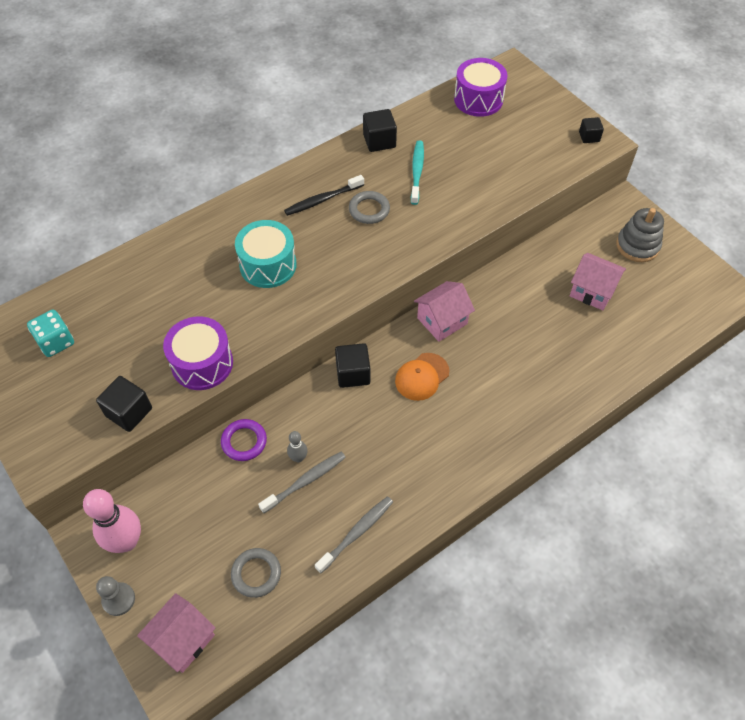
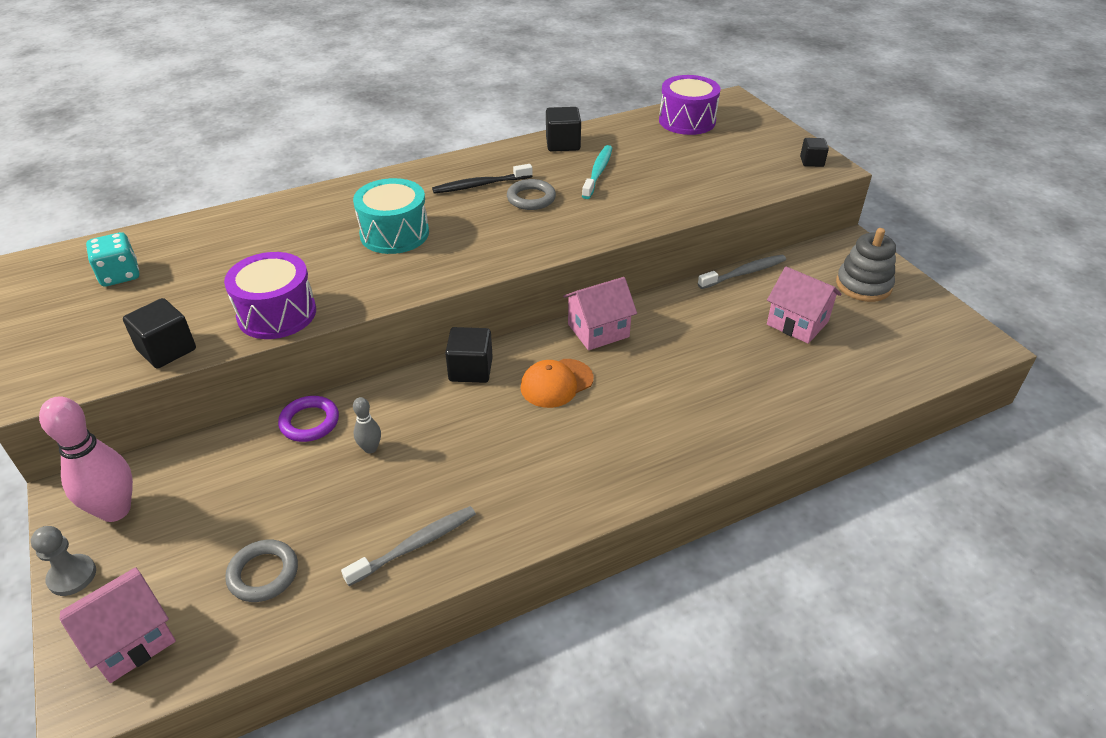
camera: 10 degrees right, 15 degrees down
(305, 481) = (369, 475): grey toothbrush -> grey toothbrush (744, 273)

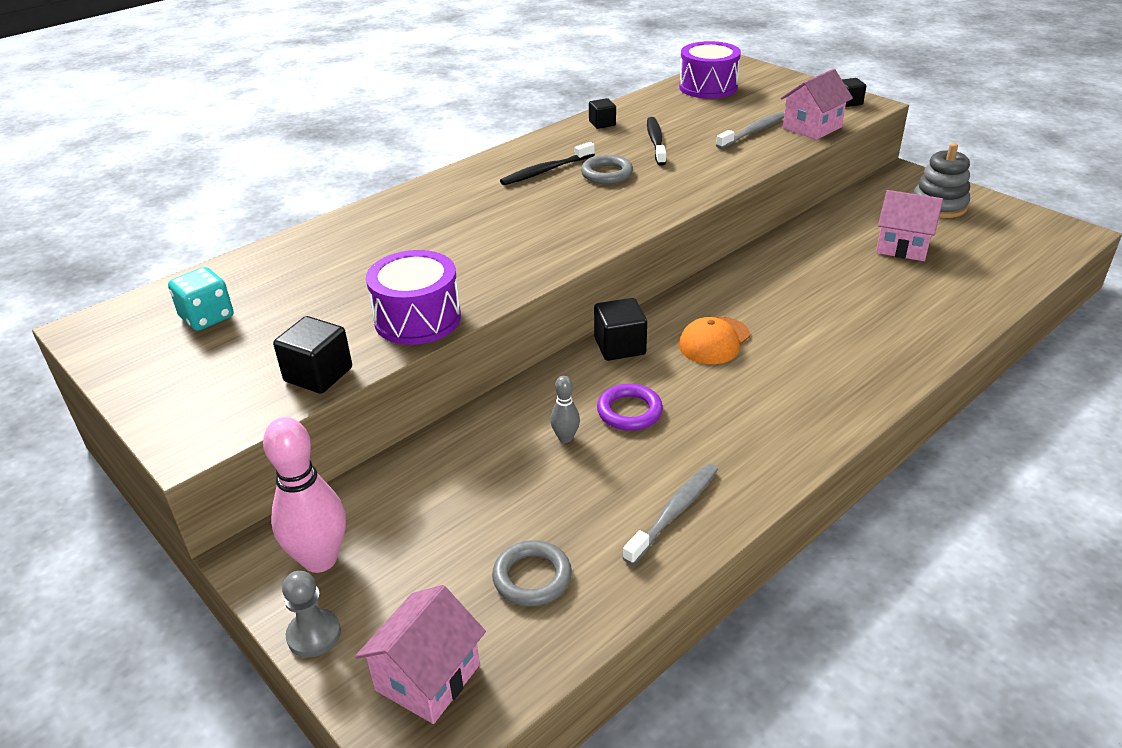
camera: 15 degrees left, 5 degrees down
(309, 422) = (483, 428): purple ring -> purple ring (629, 411)
(394, 234) = (489, 227): turquoise drum -> none
(563, 144) = (602, 123): black cube -> black cube, size x0.63
(598, 172) = (655, 141): turquoise toothbrush -> black toothbrush
(598, 330) = (722, 288): pink house -> pink house (812, 127)
(744, 273) = (825, 215): grey toothbrush -> grey toothbrush (753, 132)

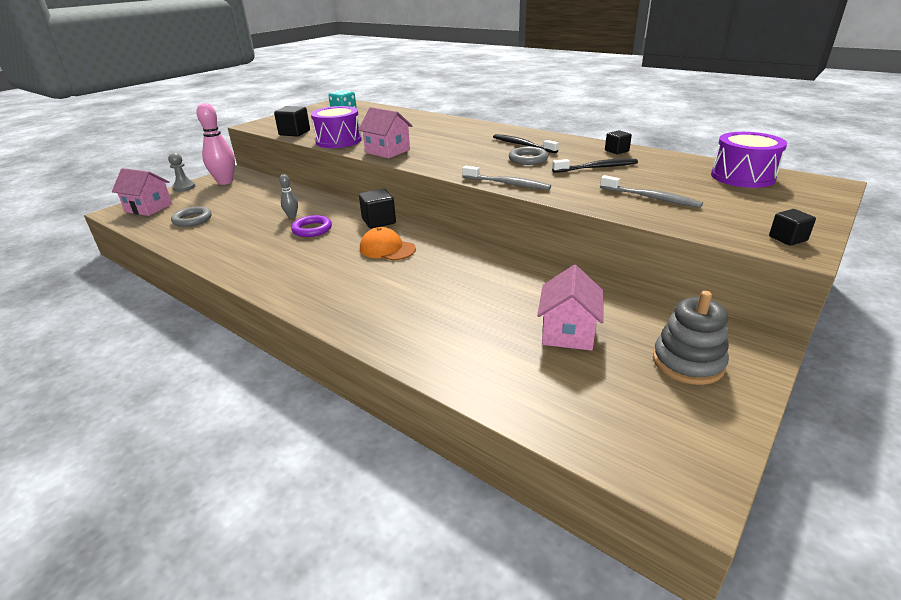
camera: 80 degrees right, 5 degrees down
(674, 512) = (221, 247): grey toothbrush -> grey toothbrush (507, 184)
(812, 127) = (689, 221): pink house -> pink house (387, 151)

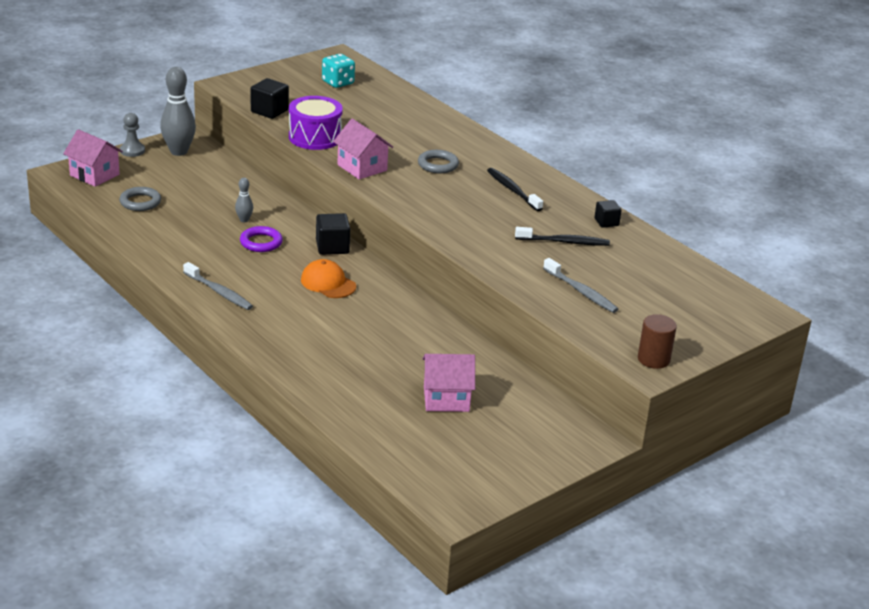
camera: 10 degrees right, 0 degrees up
(225, 182) = (179, 151): pink bowling pin -> grey bowling pin
(507, 184) = (459, 244): grey toothbrush -> grey toothbrush (219, 292)
(528, 159) = (503, 214): grey ring -> grey ring (438, 165)
(568, 332) = (446, 399): pink house -> pink house turned 60 degrees clockwise
(688, 362) = (523, 442): grey stacking toy -> none
(742, 176) = (697, 286): purple drum -> none
(787, 238) = (653, 359): black cube -> brown cylinder

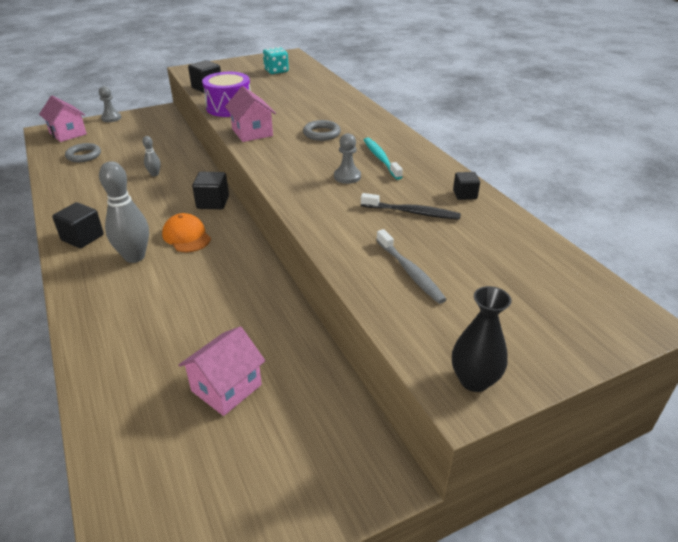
camera: 15 degrees right, 5 degrees up
(179, 151) = (145, 120): grey bowling pin -> grey bowling pin (134, 257)
(219, 292) = (82, 238): grey toothbrush -> black cube
(261, 242) = (154, 194): purple ring -> none
(446, 399) = (226, 388): pink house -> pink house turned 60 degrees counterclockwise
(488, 211) = (347, 176): none -> grey pawn
(512, 190) = (380, 158): black toothbrush -> turquoise toothbrush
(653, 359) = (474, 380): brown cylinder -> black vase

